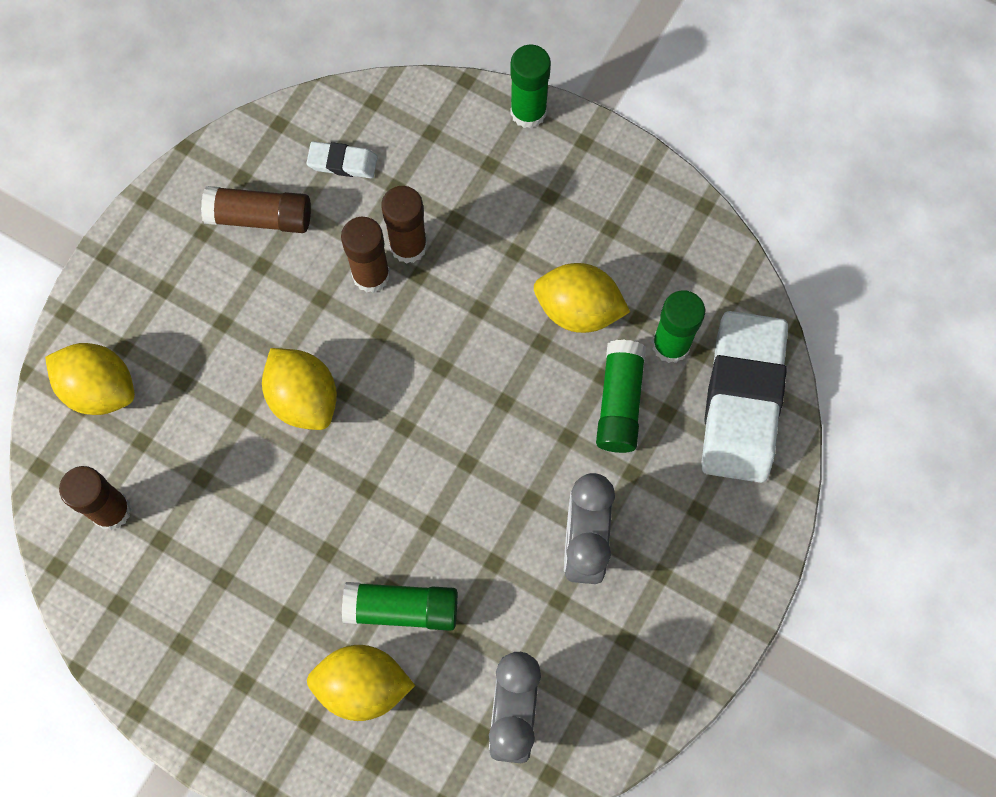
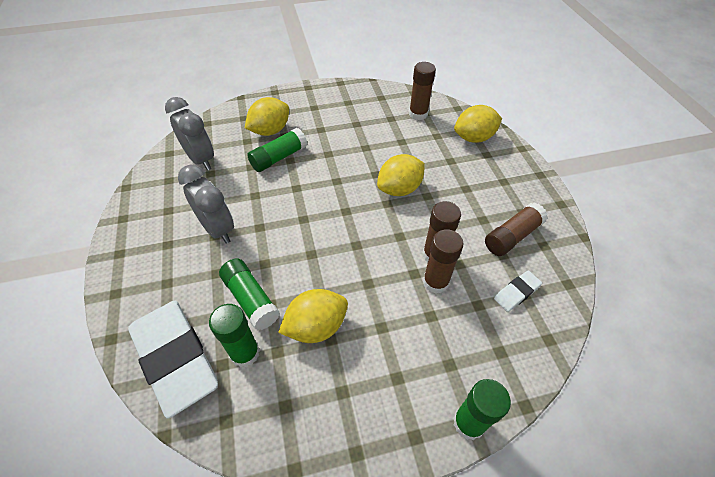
camera: 135 degrees right, 20 degrees down
(304, 398) = (399, 189): yellow lemon -> yellow lemon turned 45 degrees counterclockwise

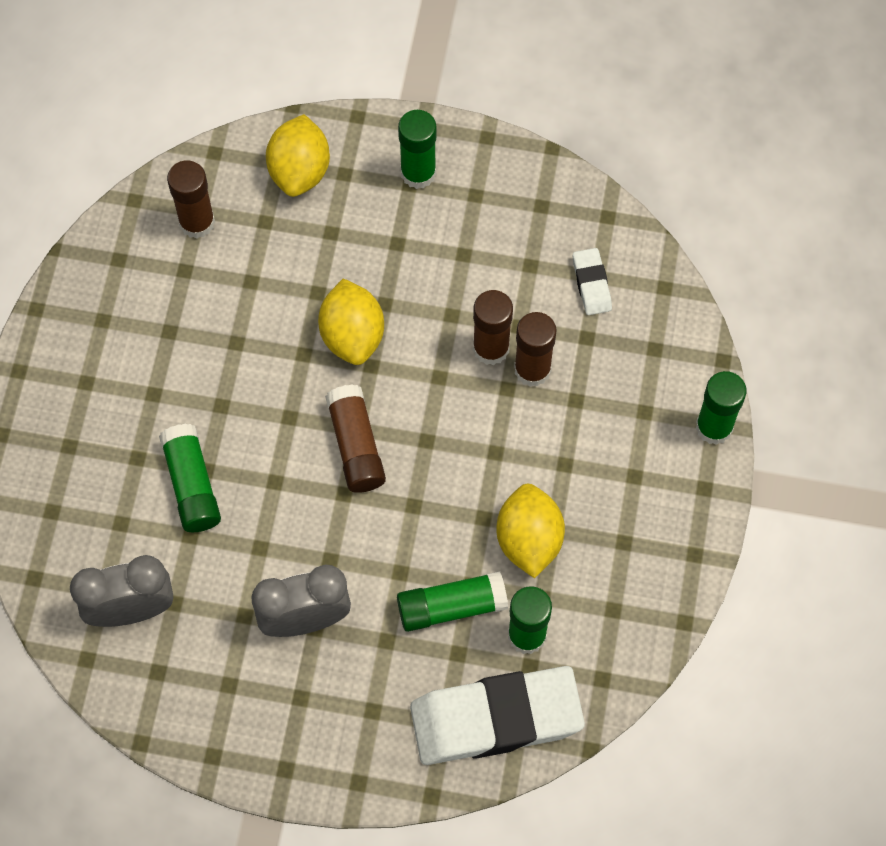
camera: 65 degrees left, 15 degrees up
(270, 131) = (114, 477): yellow lemon -> none
(512, 236) = (509, 235): brown glue stick -> brown glue stick (356, 446)
(513, 182) = (418, 173): none -> green glue stick

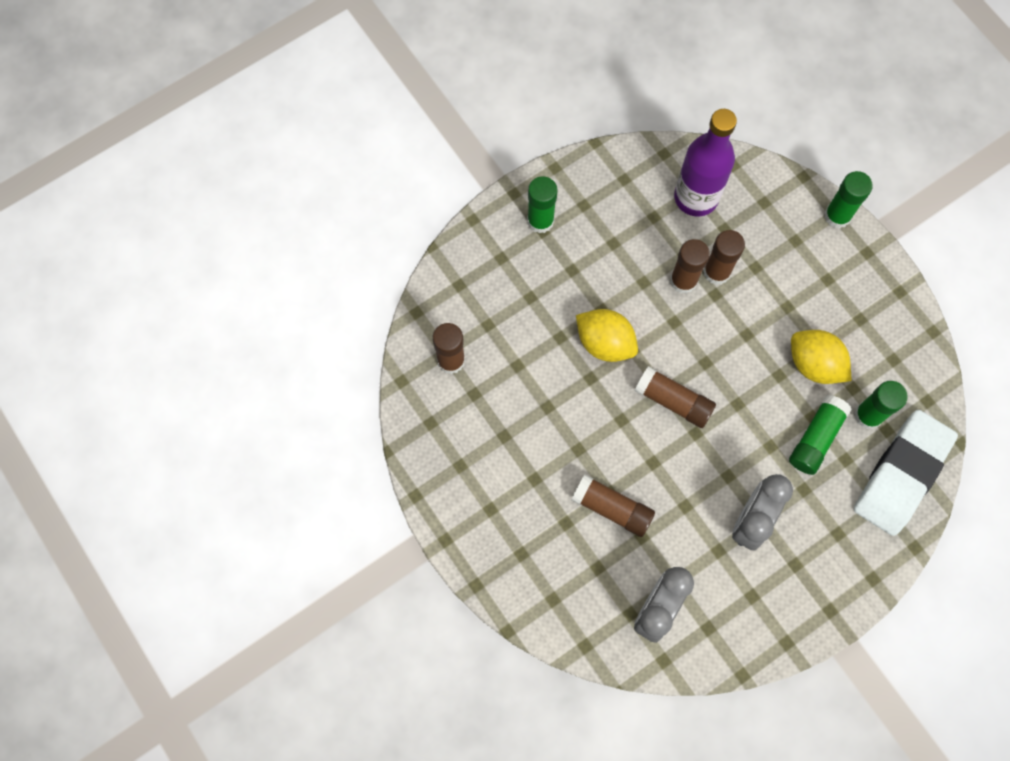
camera: 45 degrees left, 5 degrees up
(192, 485) = (612, 508): green glue stick -> brown glue stick
(299, 171) = (475, 279): yellow lemon -> none
(591, 284) = (696, 197): white eraser -> purple bottle

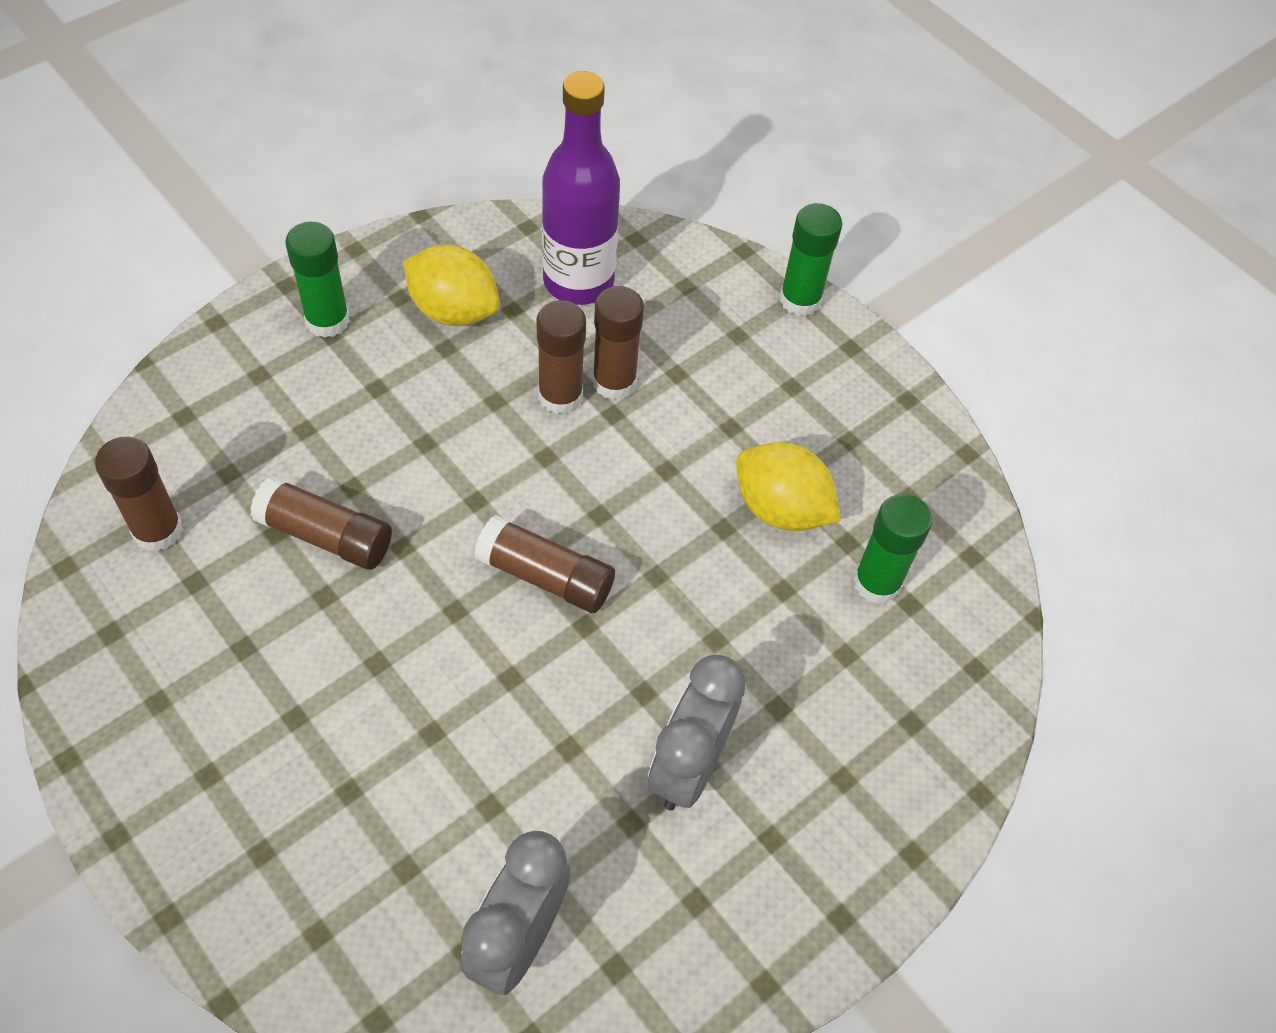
camera: 10 degrees left, 15 degrees down
(605, 343) = (428, 492): yellow lemon -> yellow lemon (453, 310)
(612, 508) = (435, 760): brown glue stick -> brown glue stick (325, 536)
(816, 438) = (792, 623): green glue stick -> none
(902, 474) = (943, 673): white eraser -> none

